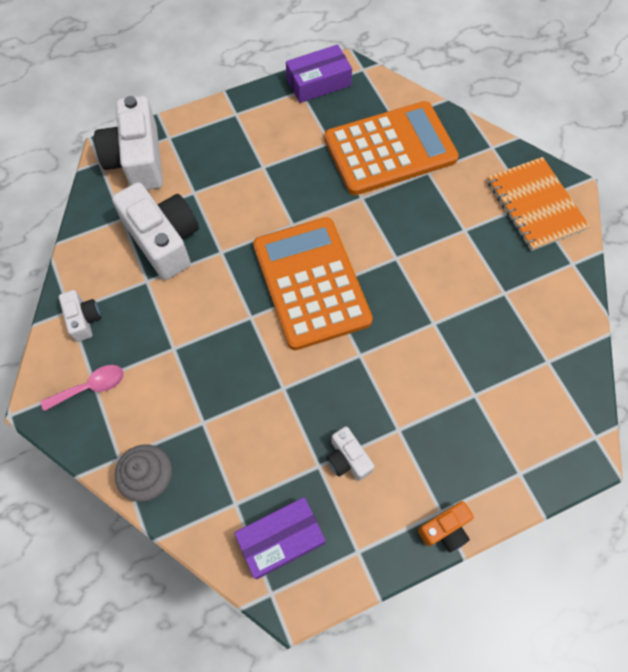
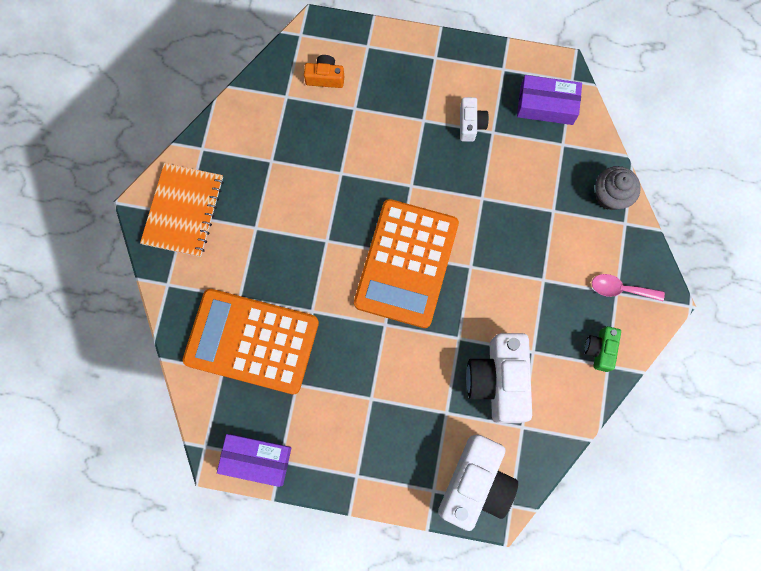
camera: 145 degrees left, 10 degrees up
(84, 319) = (600, 350): white camera -> green camera
(445, 529) = (440, 47): orange camera -> orange camera (325, 77)

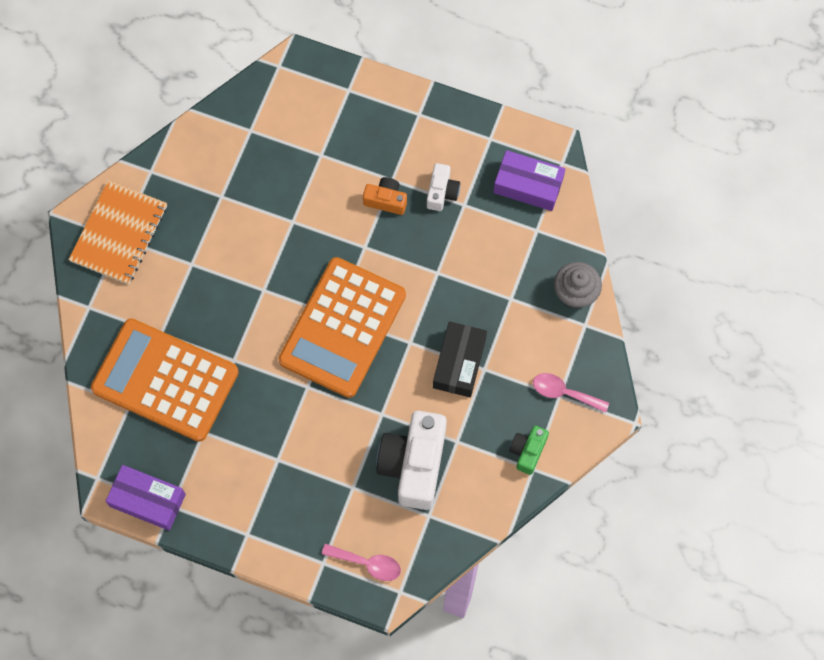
camera: 10 degrees right, 5 degrees down
(325, 77) = (296, 117): orange camera -> orange camera (386, 200)
(475, 483) = (368, 563): white camera -> pink spoon
(519, 278) = (459, 363): none -> black box

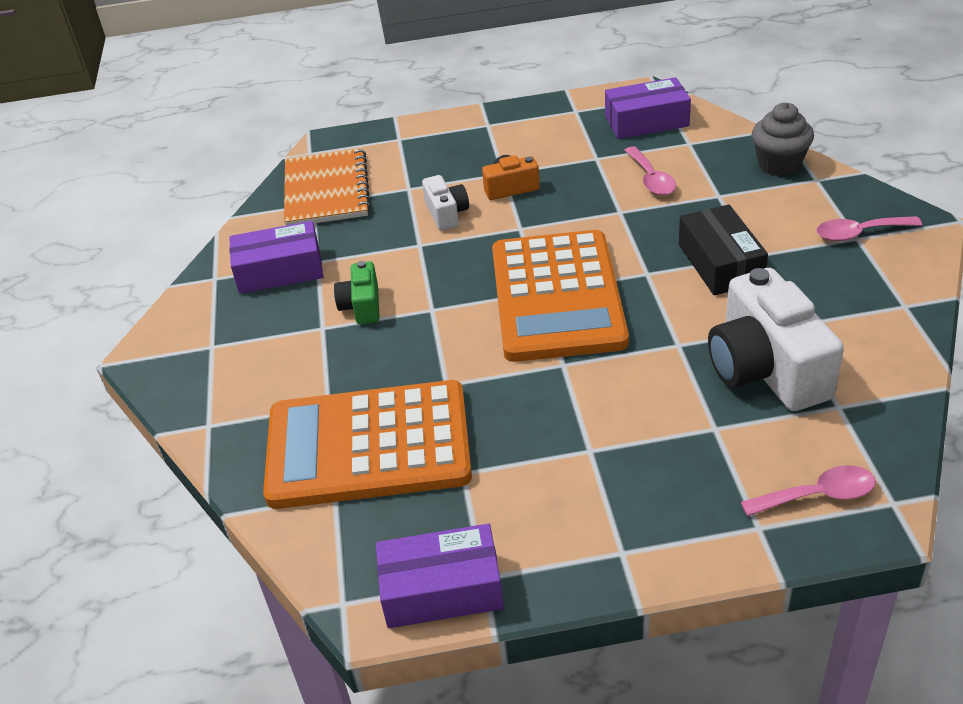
camera: 25 degrees left, 30 degrees down
(119, 233) = (208, 342): orange notebook -> orange notebook (326, 190)
(193, 190) = (280, 270): none -> purple box
(442, 192) = (564, 159): white camera -> white camera (446, 214)
(481, 253) = (651, 179): none -> pink spoon
(528, 451) = (880, 294): green camera -> green camera (362, 306)

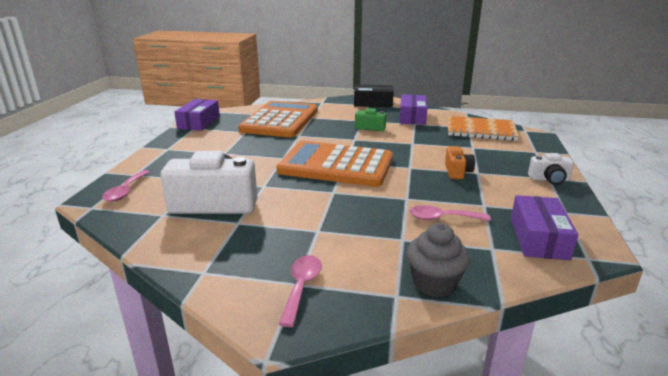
camera: 105 degrees right, 15 degrees down
(446, 214) = (438, 152): white camera -> white camera (549, 179)
(720, 263) = (320, 216): black box -> black box (373, 103)

